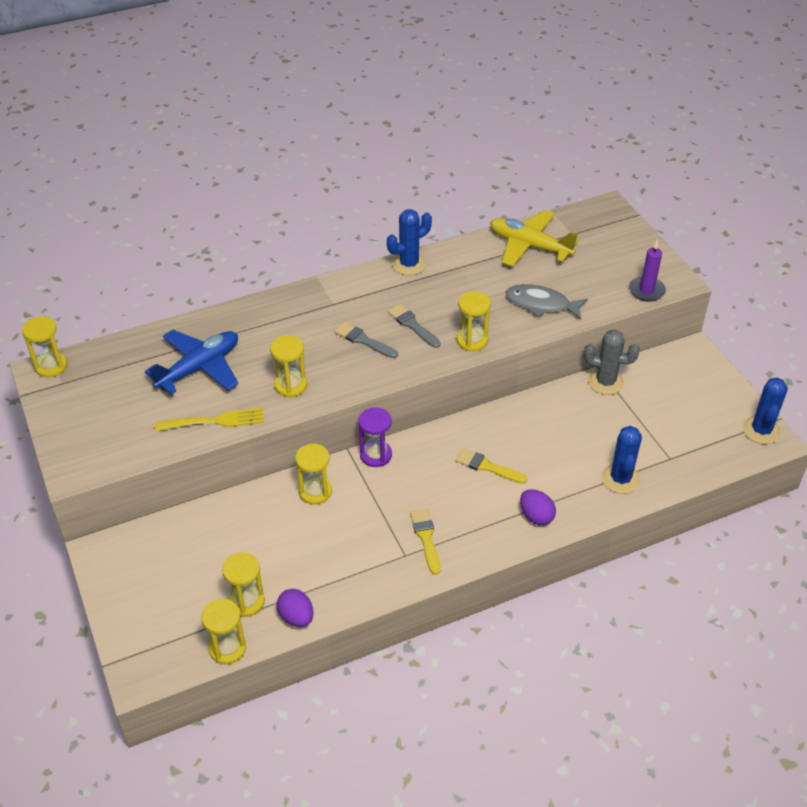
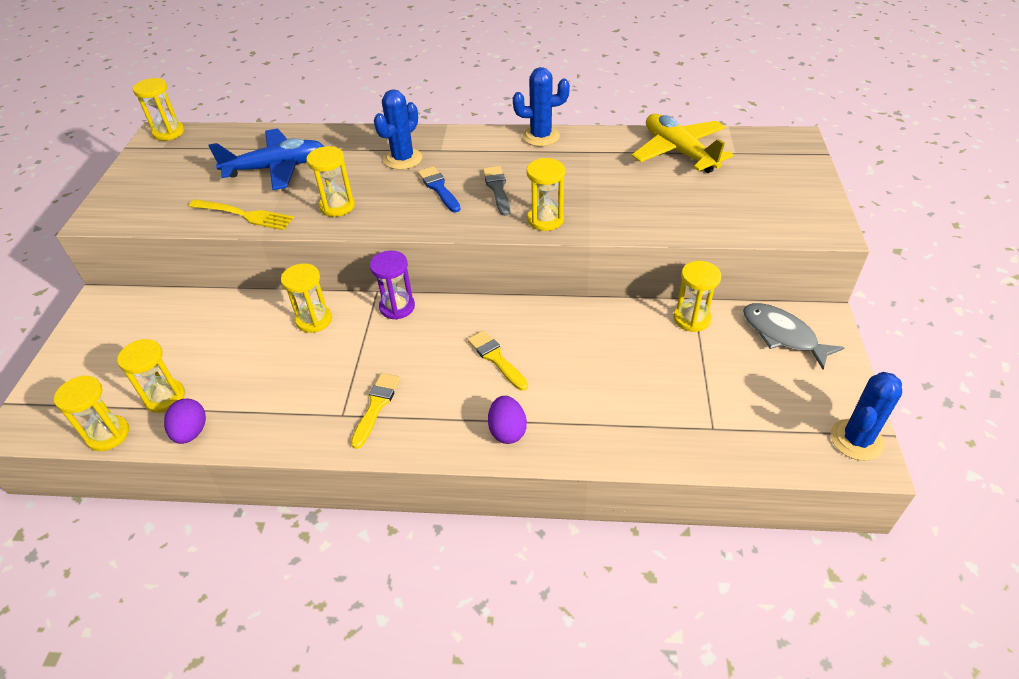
camera: 30 degrees right, 0 degrees up
(363, 340) = (439, 188): grey brush -> blue brush
(541, 304) = (648, 207): grey fish -> grey fish (782, 335)
(605, 382) = (691, 319): grey cactus -> yellow hourglass
(620, 479) = (634, 428): blue cactus -> blue cactus (403, 159)
(646, 291) = (783, 228): purple candle -> none

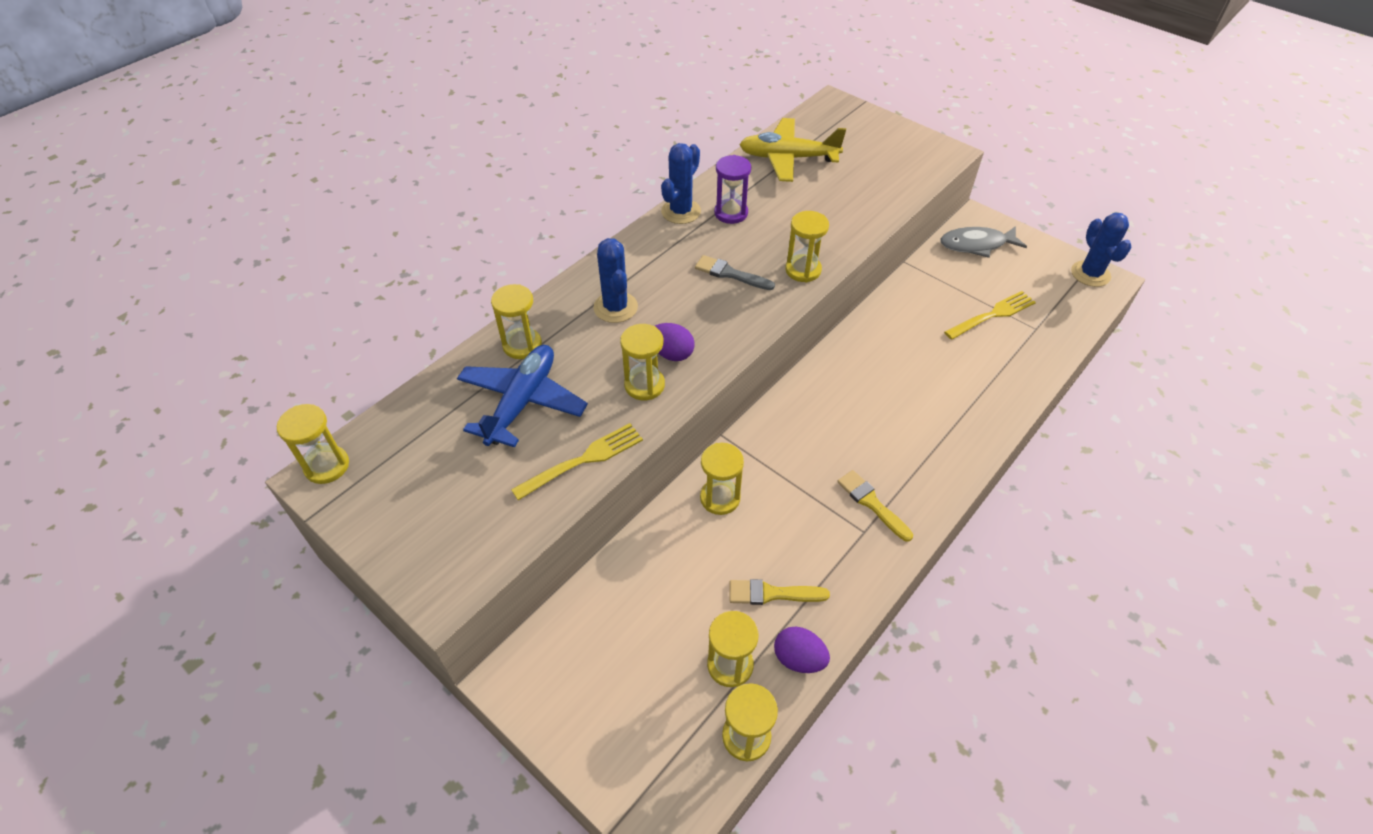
camera: 55 degrees left, 5 degrees up
(397, 307) = (756, 431): purple hourglass -> purple hourglass (731, 213)
(439, 188) = (690, 307): blue brush -> none
(496, 359) = (877, 401): yellow brush -> yellow brush (772, 593)
(507, 431) = (961, 435): purple egg -> purple egg (671, 354)
(691, 319) = (924, 275): yellow hourglass -> yellow hourglass (522, 345)
(693, 388) = (992, 315): none -> yellow fork

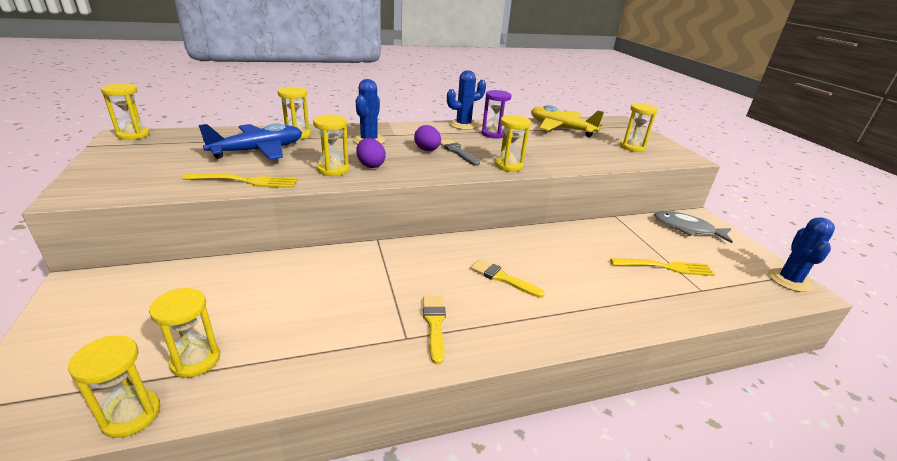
camera: 30 degrees right, 20 degrees down
(720, 498) = (331, 267): yellow hourglass -> yellow hourglass (632, 147)
(772, 593) = (287, 336): yellow brush -> yellow brush (503, 278)
(799, 658) = (245, 388): purple egg -> purple egg (427, 150)

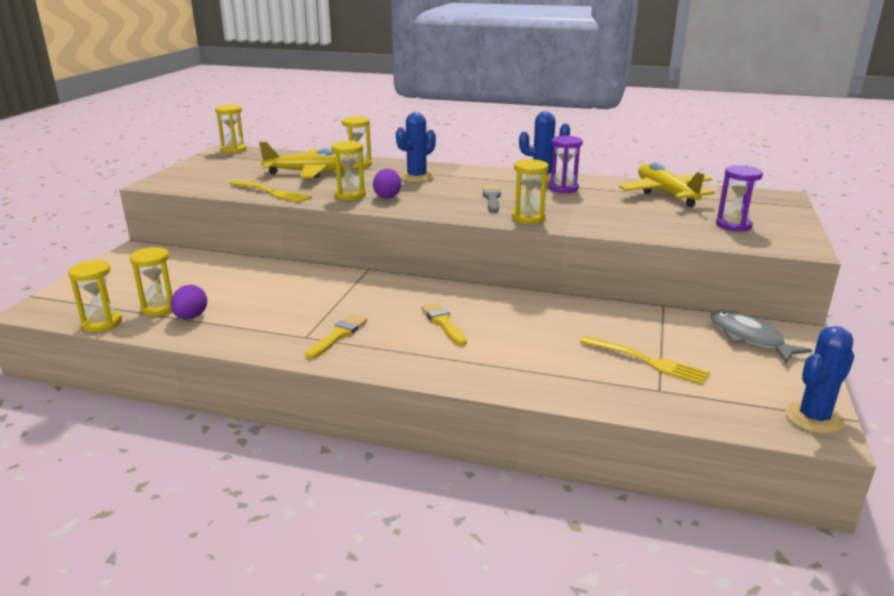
camera: 35 degrees right, 5 degrees down
(258, 151) = (309, 173): blue plane -> yellow plane
(427, 150) = (462, 192): purple egg -> purple egg (191, 317)
(632, 147) = (733, 225): yellow hourglass -> purple hourglass

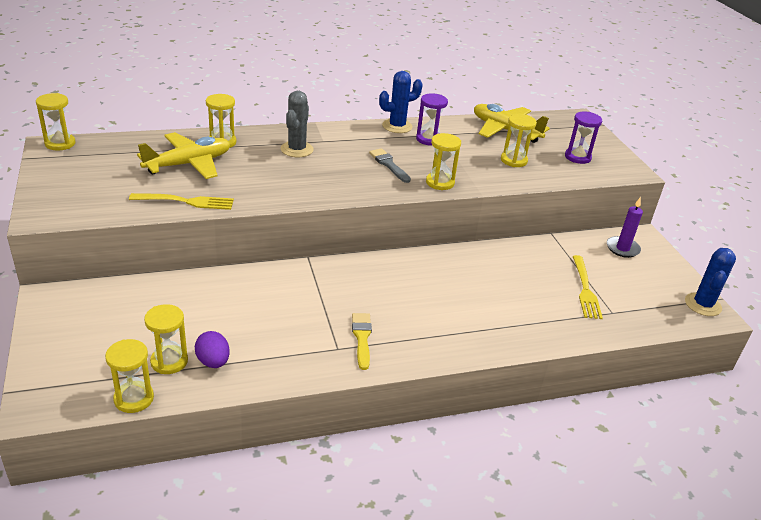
camera: 35 degrees left, 10 degrees up
(350, 195) = (265, 188): yellow hourglass -> yellow hourglass (513, 160)
(387, 196) = (301, 182): purple egg -> none
(416, 177) = (297, 149): blue cactus -> grey cactus
(443, 323) = (426, 298): yellow brush -> none
(647, 361) = (585, 289): yellow fork -> yellow fork turned 90 degrees clockwise
(749, 338) = (622, 248): grey fish -> purple candle

